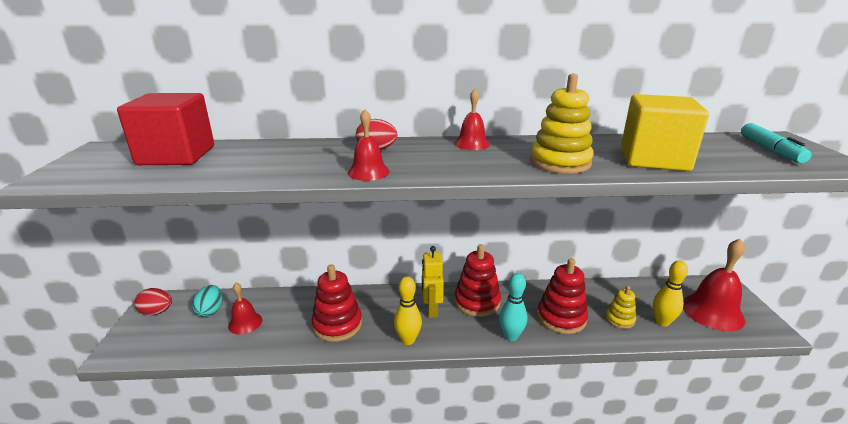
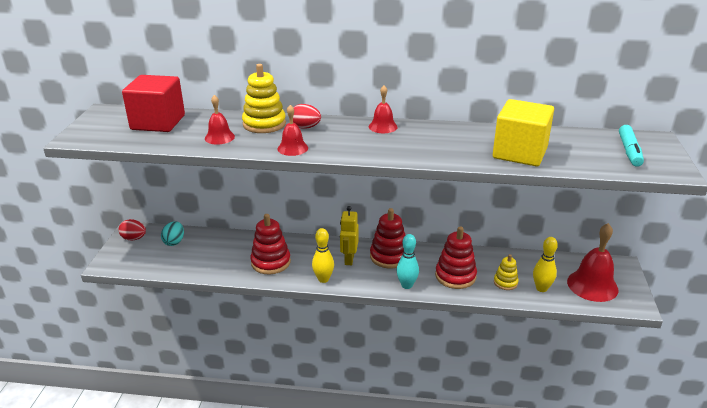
camera: 10 degrees right, 5 degrees up
(245, 323) = (200, 253): red bell -> red bell (219, 137)
(560, 162) = (441, 150): yellow stacking toy -> yellow stacking toy (264, 124)

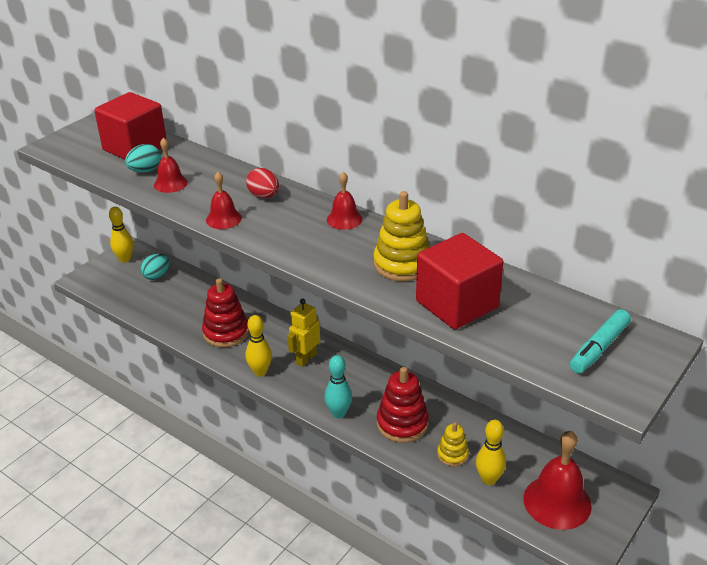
camera: 30 degrees right, 5 degrees up
(134, 238) = (125, 259): red egg -> yellow bowling pin
(186, 134) = (145, 171): none -> turquoise egg
(264, 124) = (228, 179): yellow stacking toy -> yellow stacking toy (402, 264)
(389, 256) = (351, 372): red stacking toy -> none
(520, 153) = (456, 304): yellow cube -> red cube

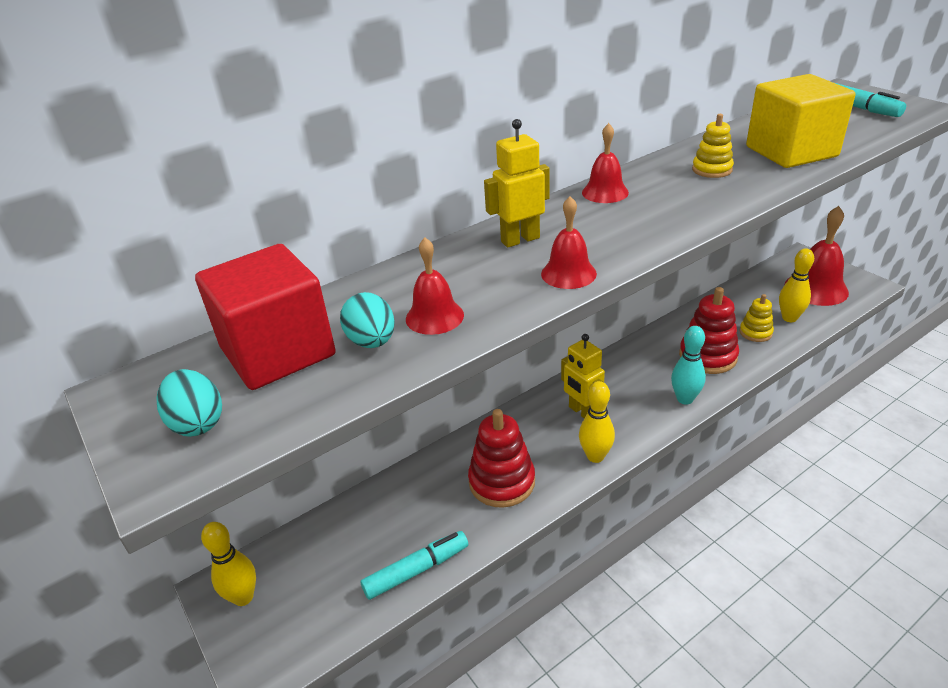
camera: 70 degrees left, 0 degrees up
(150, 313) = (416, 570): none -> turquoise marker
(157, 276) = (321, 553): turquoise egg -> turquoise egg (197, 423)
(264, 196) = (520, 240): red egg -> yellow robot
(402, 264) = (712, 170): yellow stacking toy -> yellow stacking toy, size x0.58
(456, 304) = (791, 152): red cube -> yellow cube

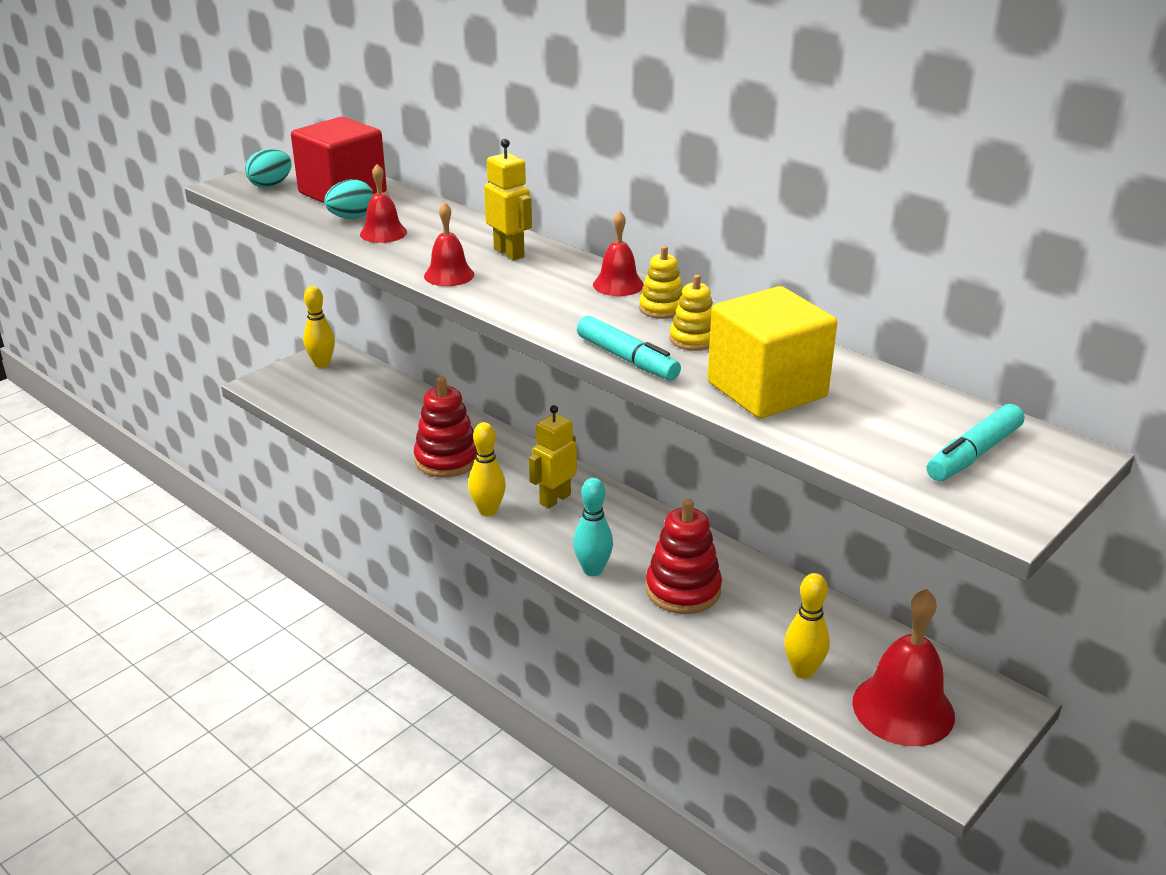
camera: 75 degrees right, 5 degrees down
(416, 570) = (345, 430): turquoise marker -> turquoise marker (627, 359)
(755, 332) = (752, 635): yellow stacking toy -> yellow stacking toy (662, 308)

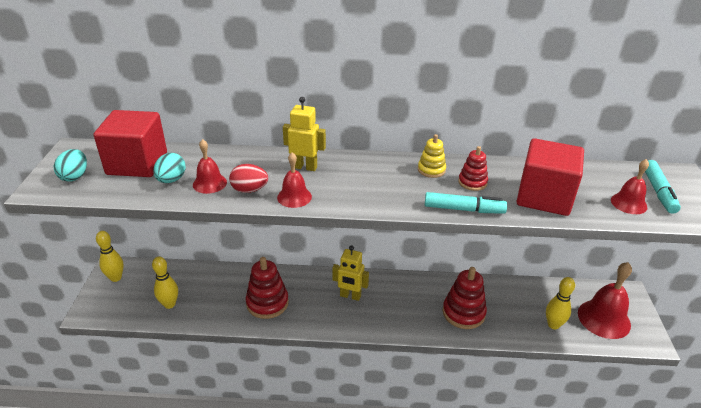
camera: 40 degrees left, 5 degrees up
(413, 252) = (249, 190): none -> red egg
(488, 511) = (326, 322): yellow bowling pin -> yellow bowling pin (169, 304)
(554, 499) = (350, 296): yellow robot -> yellow robot turned 75 degrees counterclockwise
(592, 570) = (414, 327): turquoise bowling pin -> none
(618, 285) = (390, 164): red bell -> red bell (628, 203)
(693, 339) = (472, 182): yellow stacking toy -> red stacking toy
(766, 390) = (544, 197): yellow cube -> red cube

